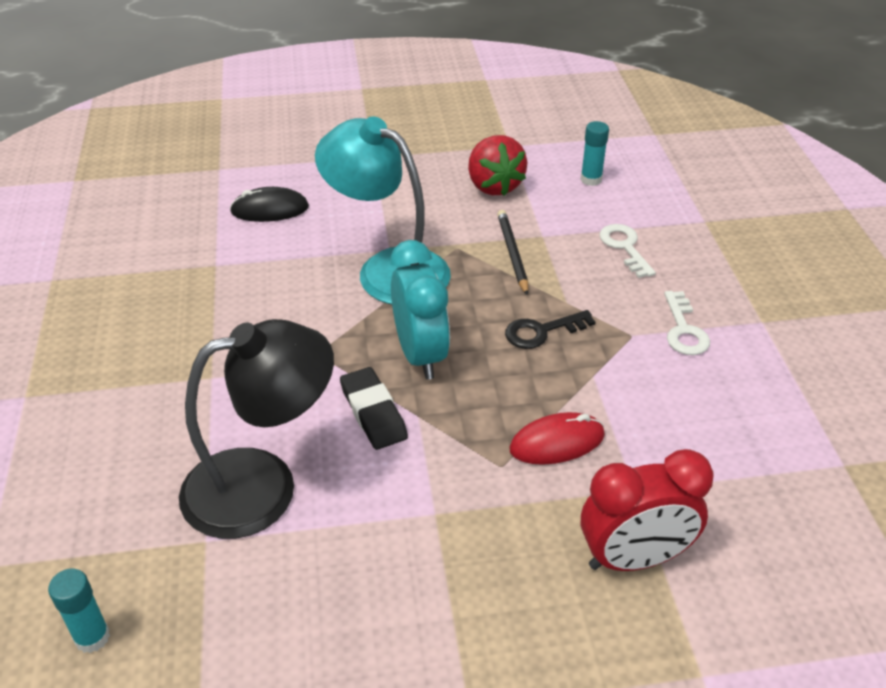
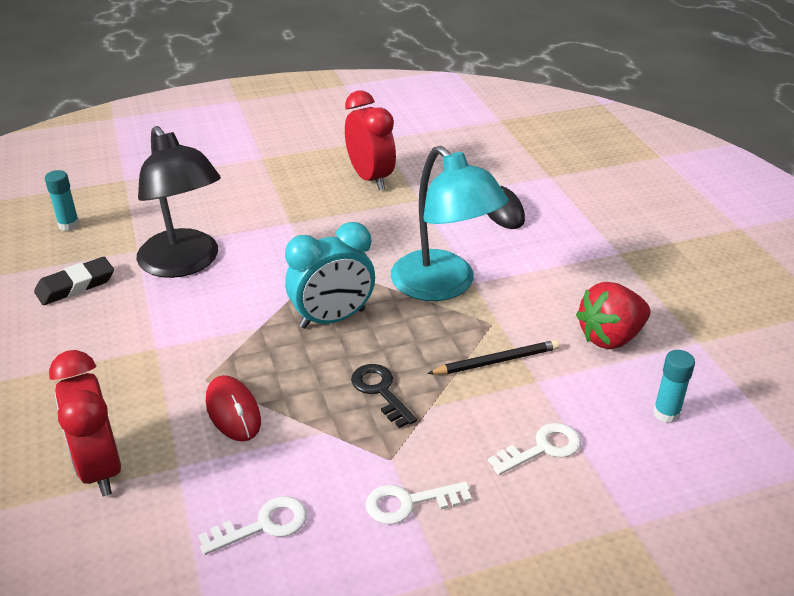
camera: 80 degrees right, 5 degrees down
(146, 297) = (370, 178): none -> red clock
(373, 412) = (260, 303): black eraser -> black eraser (75, 285)
(388, 269) = (443, 286): turquoise lamp -> turquoise lamp turned 120 degrees clockwise
(711, 425) = (263, 525): none -> white key

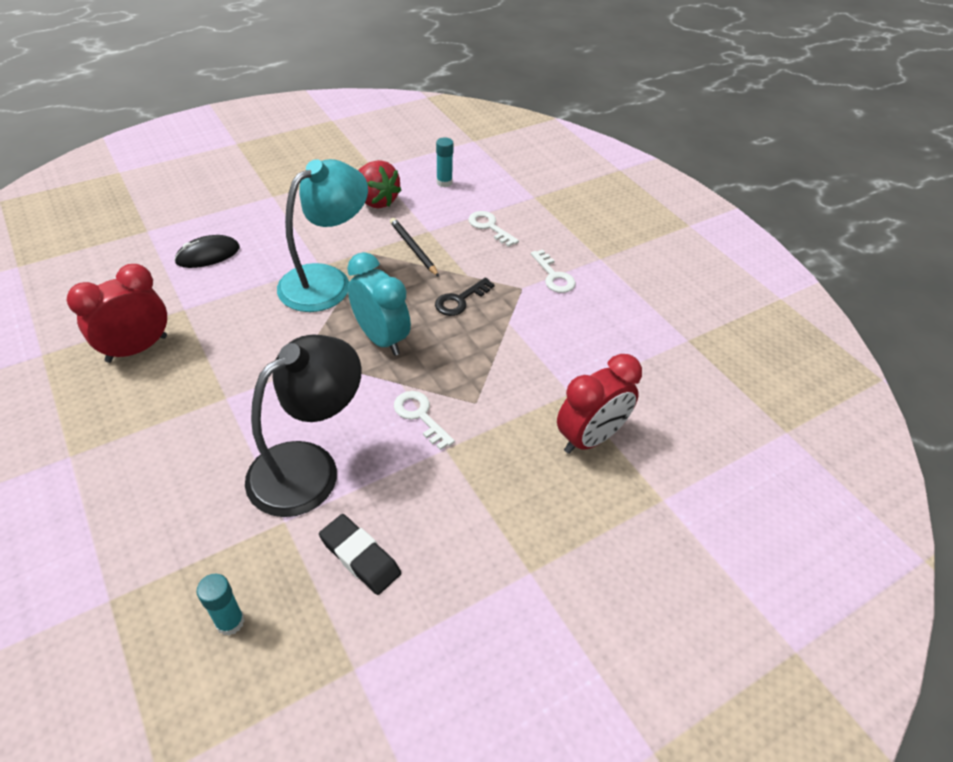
camera: 105 degrees left, 10 degrees up
(233, 411) = (506, 375): red mouse -> none
(263, 525) = (599, 336): white key -> white key (420, 416)

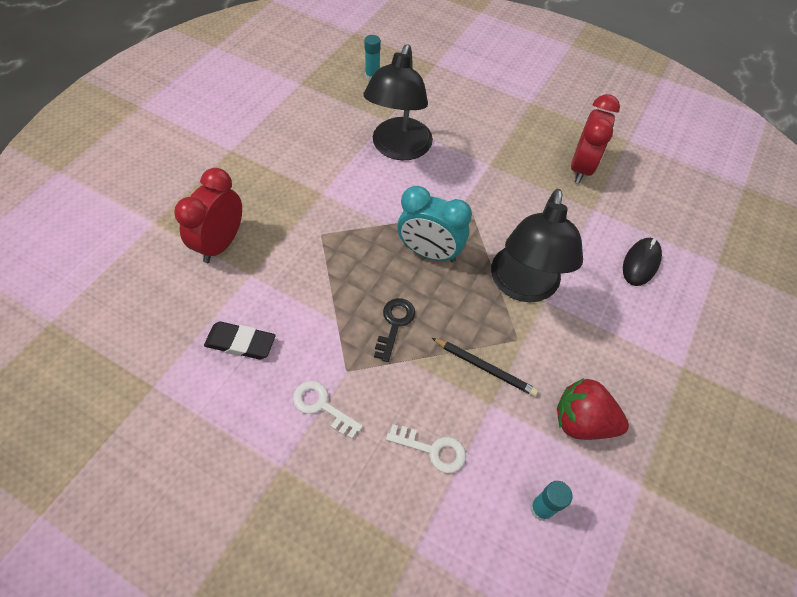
camera: 150 degrees right, 10 degrees up
(326, 281) = (523, 286): turquoise lamp -> black lamp
(360, 556) = (331, 121): black eraser -> black eraser (240, 343)
(420, 416) = (354, 207): white key -> none

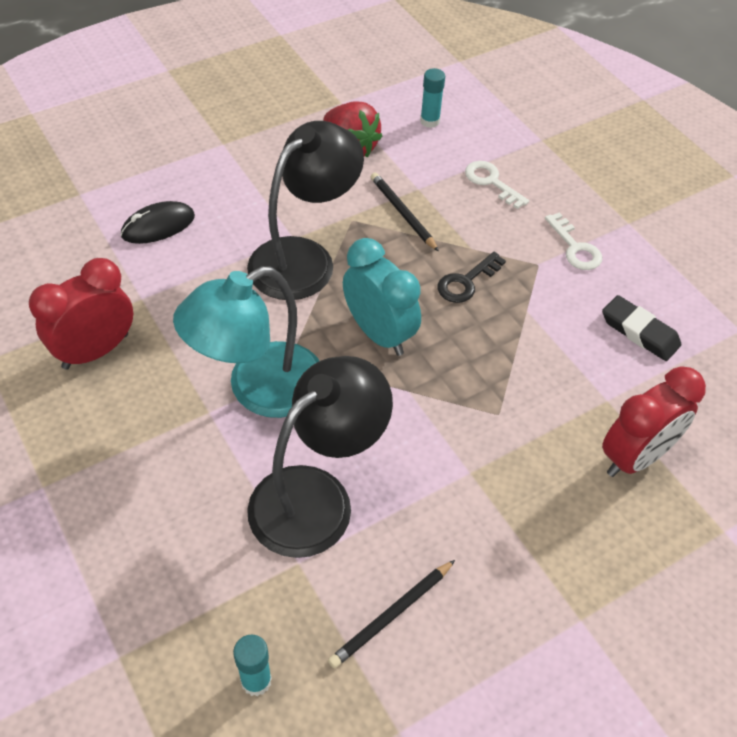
camera: 150 degrees left, 5 degrees down
(327, 117) = (392, 615): none -> black pencil
(473, 186) = (259, 390): none -> turquoise lamp

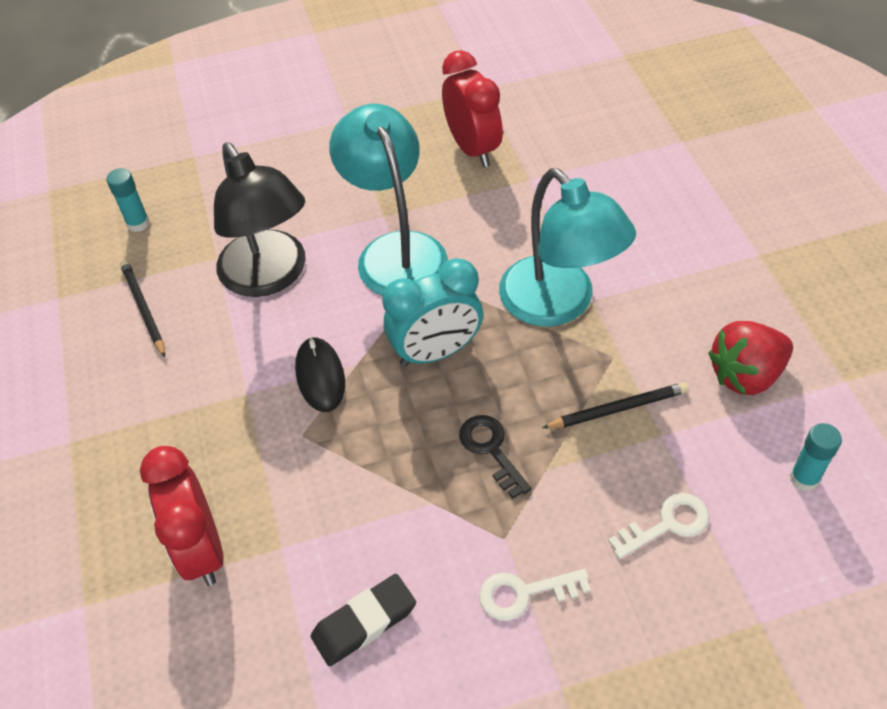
camera: 110 degrees right, 0 degrees up
(158, 226) = (626, 194): black mouse -> black mouse (320, 376)
(304, 258) = (558, 304): black lamp -> turquoise lamp

